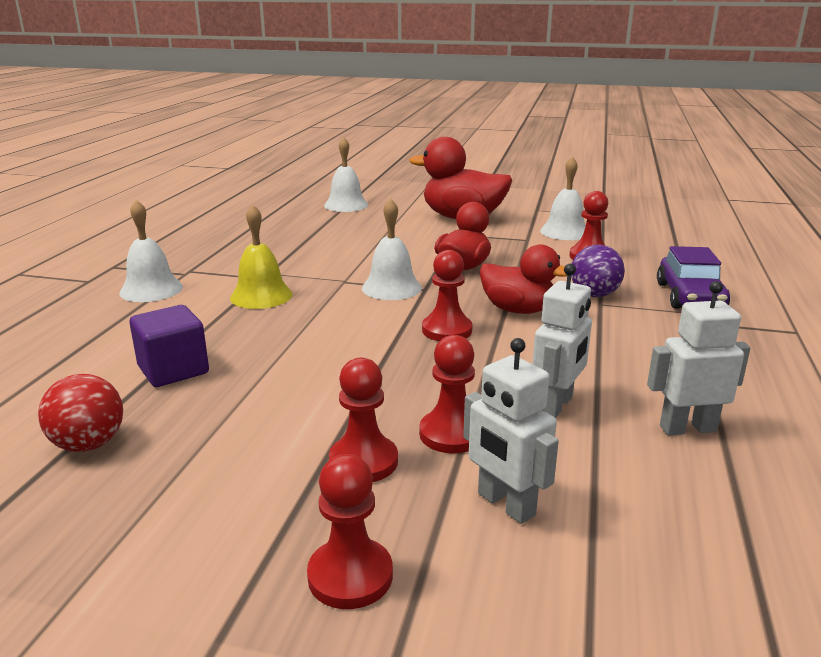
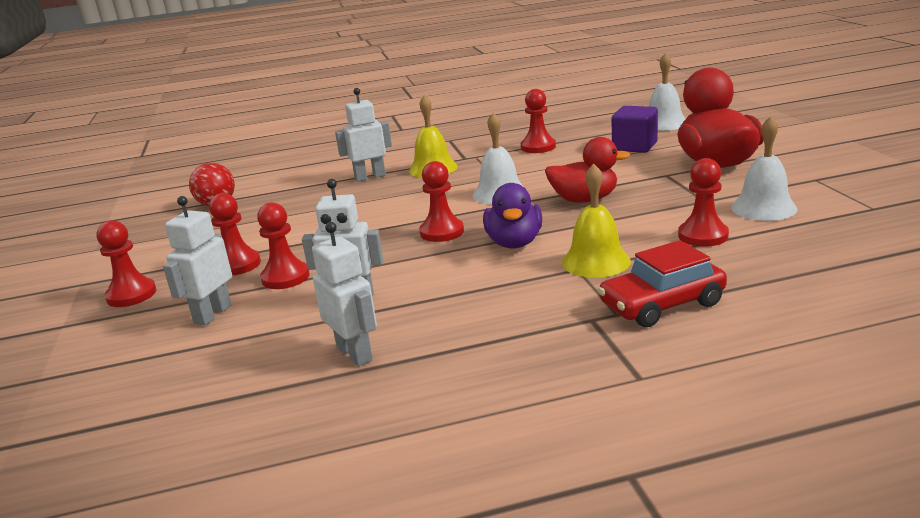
camera: 65 degrees right, 0 degrees up
(151, 289) = (407, 144): white bell -> none
(173, 370) = (306, 189): purple cube -> purple cube (634, 146)
(215, 328) = (370, 177): none -> white robot
(303, 248) = (538, 147): none -> red pawn
(518, 310) = (514, 243): red duck -> purple duck
(594, 295) = (596, 261): purple ball -> yellow bell
(689, 296) = (661, 304): purple car -> red car

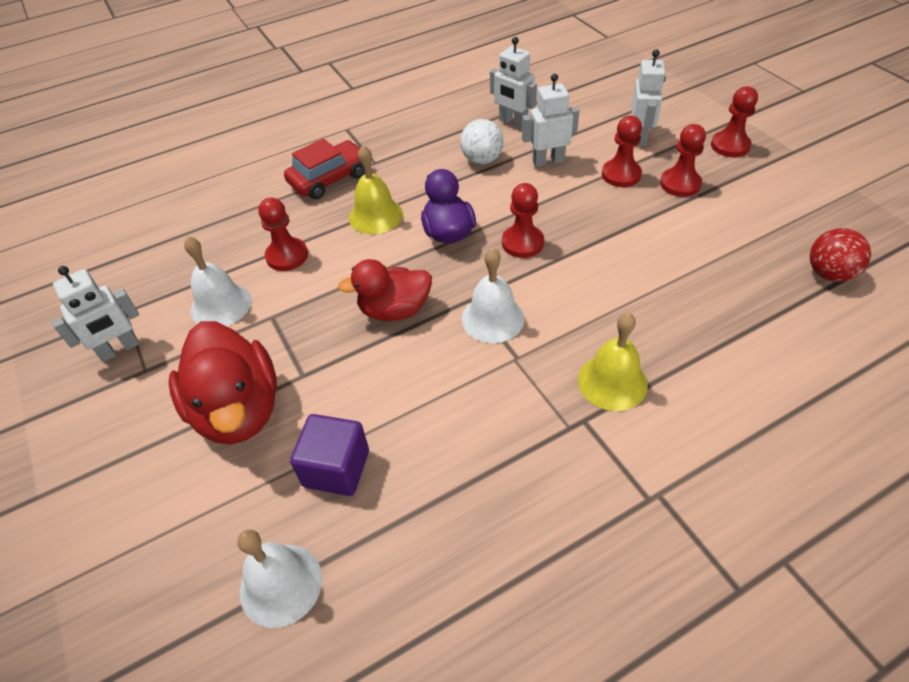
camera: 165 degrees right, 25 degrees up
(370, 177) = (687, 353): white robot -> white robot (119, 349)
(435, 307) = (482, 160): none -> white ball
(538, 147) = (483, 465): red pawn -> none

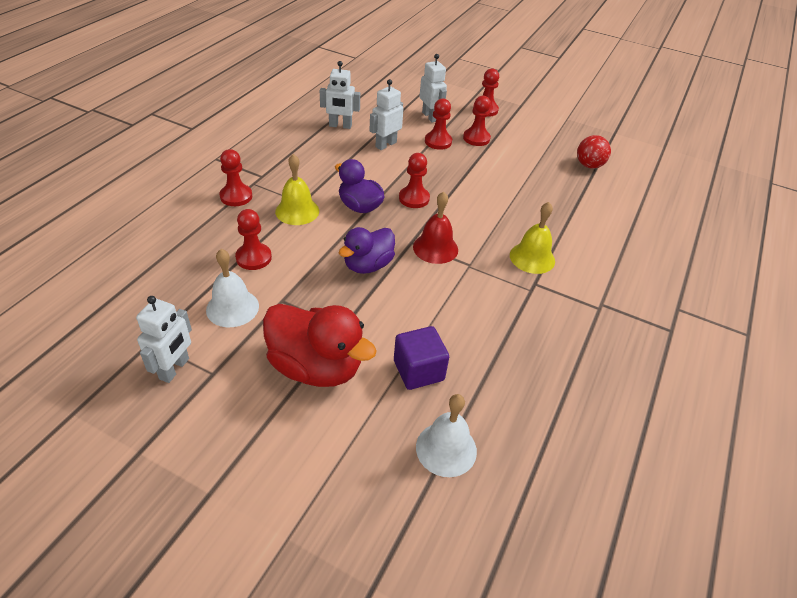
camera: 40 degrees left, 5 degrees down
(329, 179) = (236, 196): red car -> red pawn
(394, 310) = (368, 265): red duck -> purple duck
(482, 160) = (340, 155): white ball -> none
(493, 318) = (435, 248): white bell -> red bell

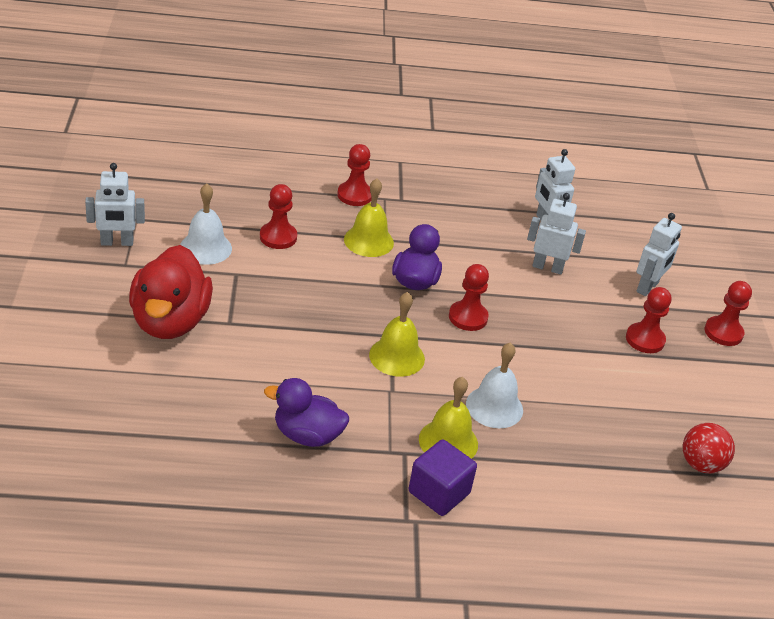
camera: 60 degrees right, 5 degrees down
(368, 265) = (328, 314): purple duck -> purple duck (307, 435)
(418, 370) = (209, 390): purple cube -> purple cube (439, 492)
(435, 248) = (397, 356): red bell -> yellow bell
(438, 142) = (600, 308): red pawn -> none
(446, 449) = (127, 433): white bell -> white bell (494, 407)

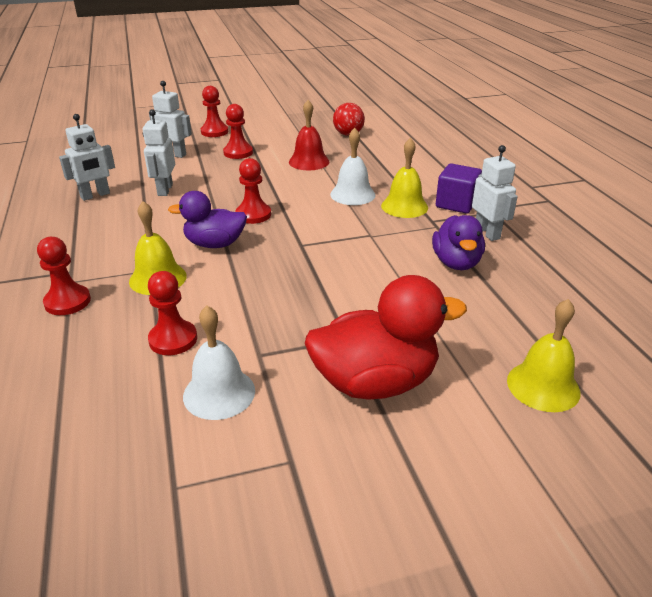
camera: 100 degrees left, 5 degrees down
(117, 242) = (244, 489): white robot -> white robot (487, 233)
(397, 356) = (327, 238): yellow bell -> yellow bell (543, 386)
(603, 395) = (309, 161): none -> red bell

